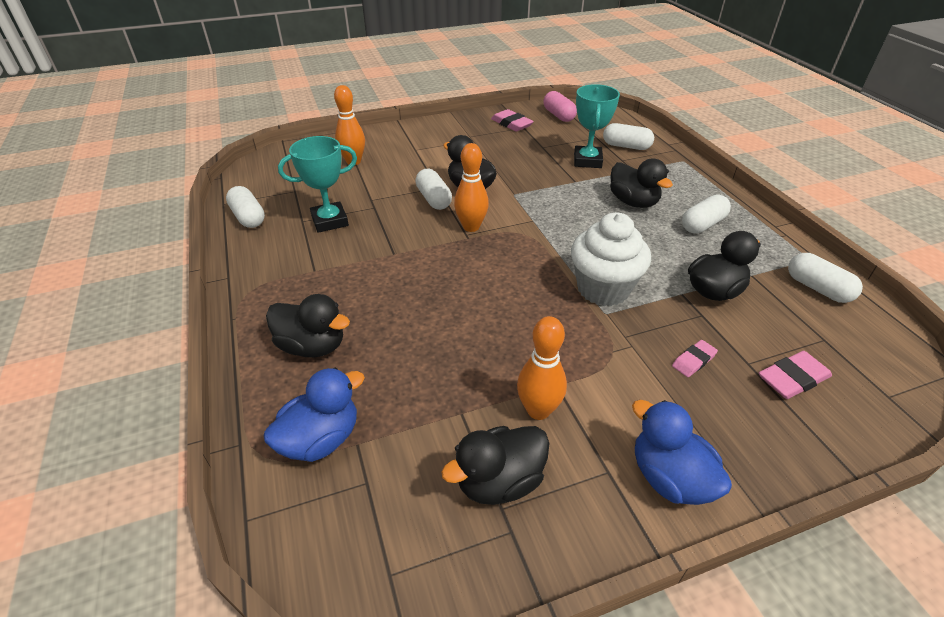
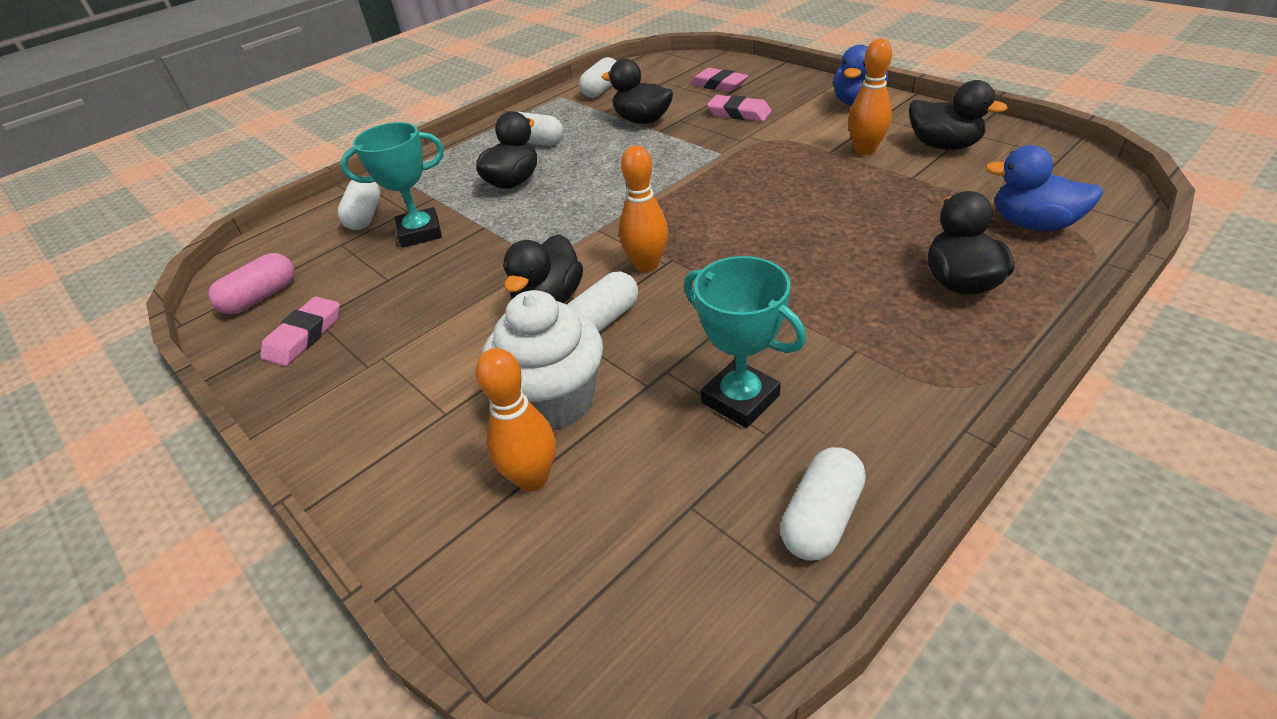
camera: 110 degrees left, 0 degrees up
(603, 289) = (687, 162): white cupcake -> white cupcake (555, 401)
(693, 361) = (739, 113): pink eraser -> pink eraser, size x1.57

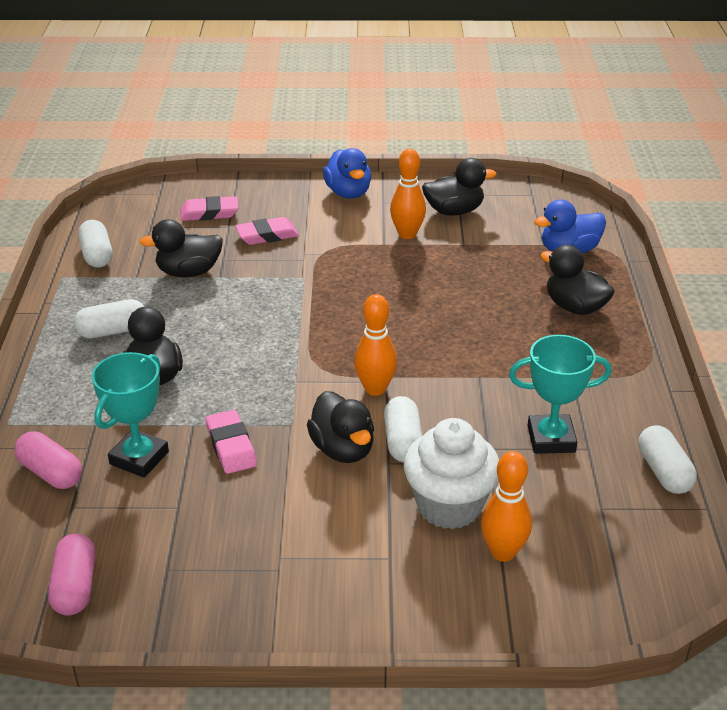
camera: 50 degrees left, 5 degrees down
(304, 336) = (181, 585): pink eraser -> pink eraser (231, 446)
(365, 216) = (50, 473): white capsule -> pink capsule

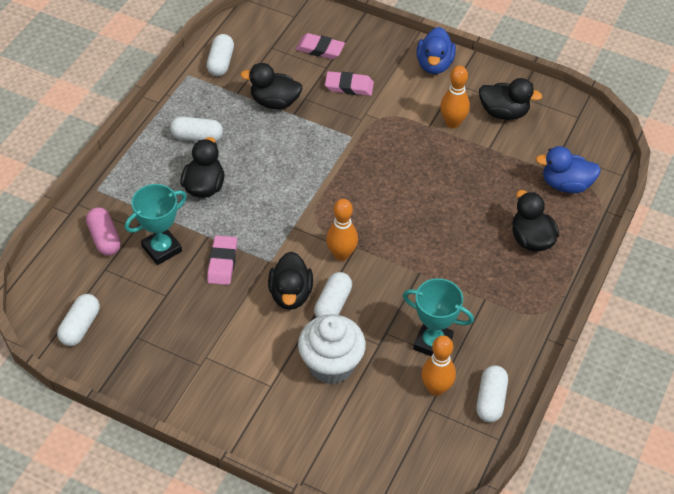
camera: 25 degrees right, 15 degrees up
(75, 587) = (80, 326): pink capsule -> white capsule
(503, 552) = (342, 412): orange bowling pin -> orange bowling pin (436, 388)

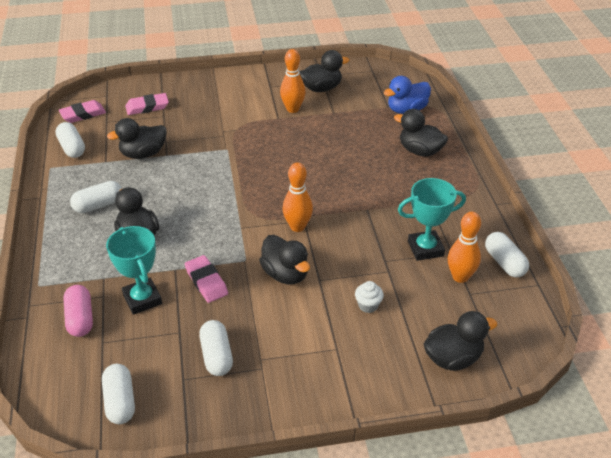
camera: 35 degrees left, 10 degrees down
(104, 238) = (80, 318): pink capsule -> pink capsule turned 45 degrees clockwise
(162, 249) = (142, 299): turquoise trophy -> turquoise trophy turned 45 degrees counterclockwise
(331, 365) = (368, 305): white cupcake -> white cupcake, size x0.44
(333, 304) = (326, 263): white capsule -> white capsule (217, 356)
(349, 86) = (193, 120): pink eraser -> pink eraser (83, 114)
(355, 454) = (453, 358): none -> black duck
(434, 65) = (244, 82): blue duck -> none

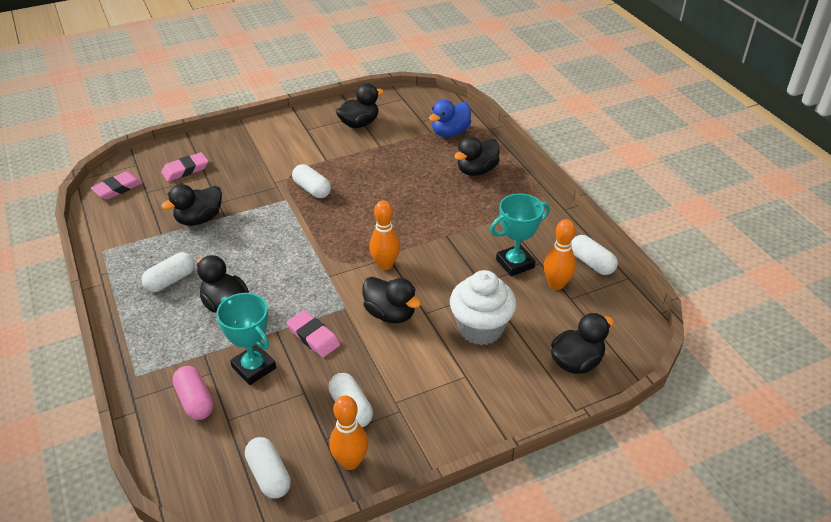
camera: 15 degrees left, 0 degrees up
(72, 148) = (119, 225): white capsule -> white capsule (312, 189)
(293, 109) = (338, 149): orange bowling pin -> orange bowling pin (350, 462)
(368, 305) = (480, 328): white cupcake -> white cupcake, size x2.29
(420, 151) = (476, 170): black duck -> black duck turned 60 degrees counterclockwise

